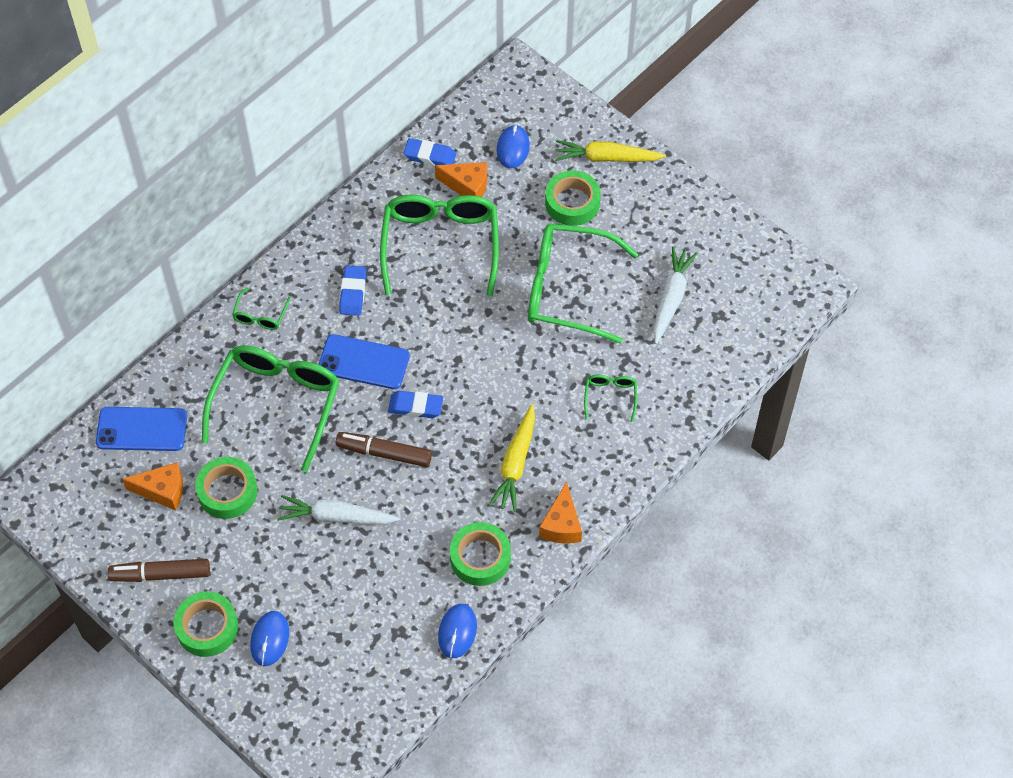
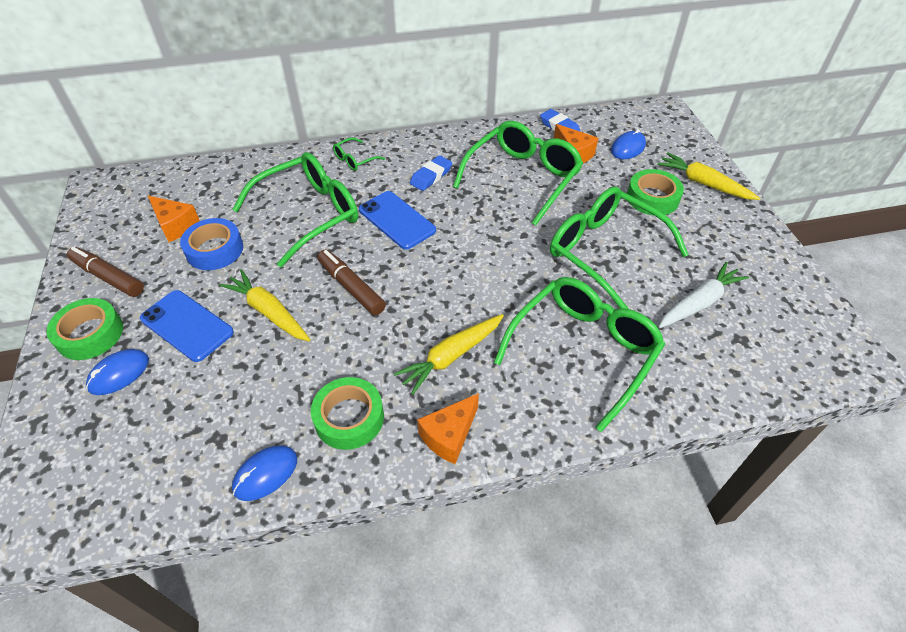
camera: 35 degrees right, 10 degrees down
(142, 429) = (208, 184): blue phone -> blue phone (186, 325)
(227, 491) = (215, 250): green tape -> blue tape
(336, 517) = (269, 312): white carrot -> yellow carrot
(415, 406) = (407, 268): blue eraser -> none
(610, 396) = (584, 350): green glasses -> green glasses, size x2.33

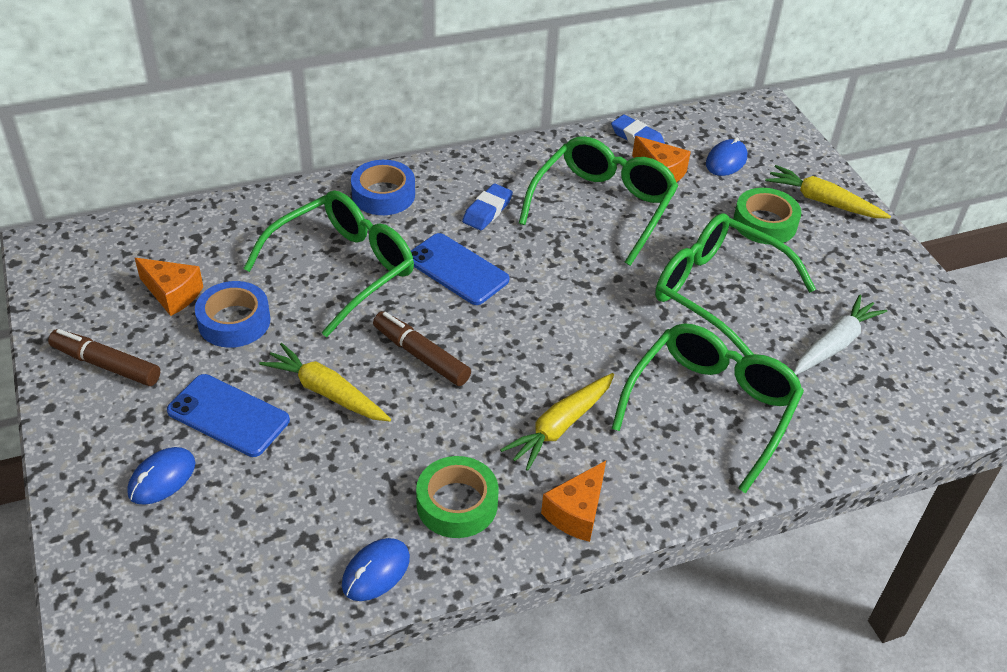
camera: 10 degrees left, 5 degrees down
(90, 334) = (108, 435): green tape -> none
(354, 160) = (383, 194): green glasses -> blue tape

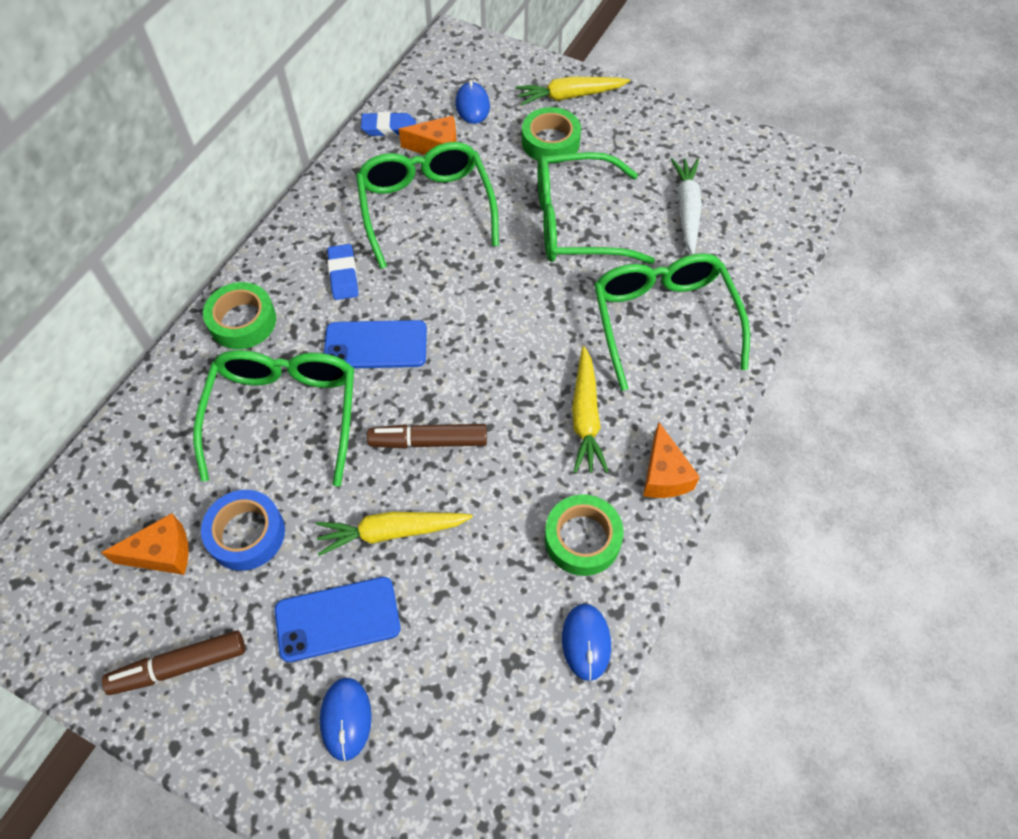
camera: 40 degrees left, 15 degrees up
(383, 194) = (242, 321): blue tape -> green tape

